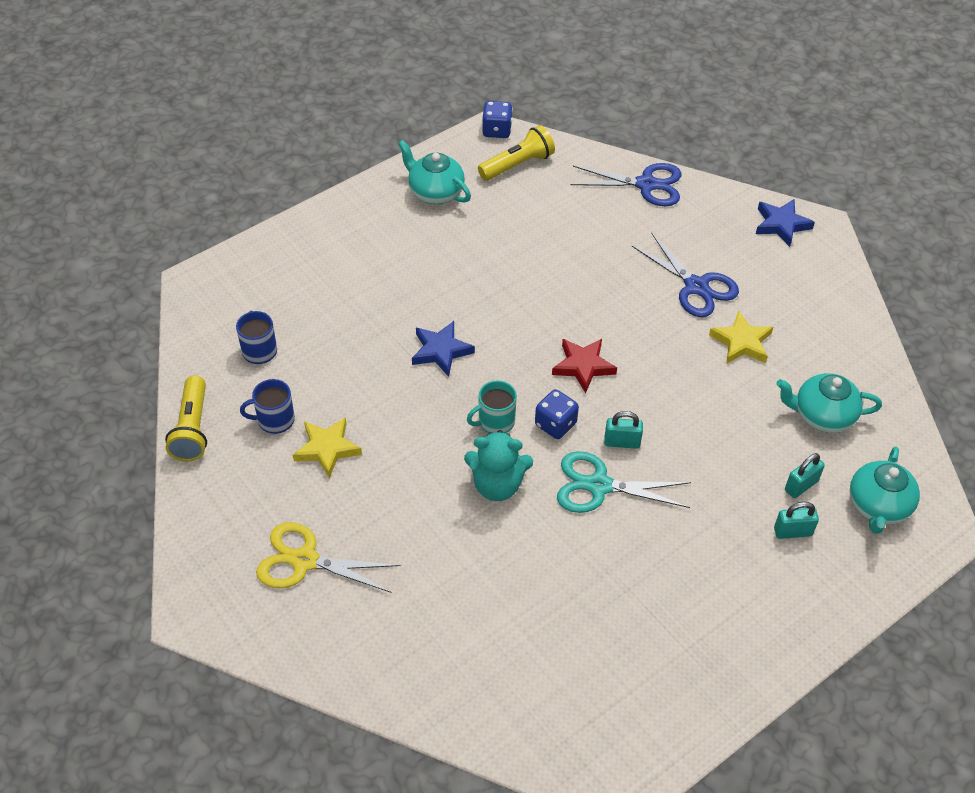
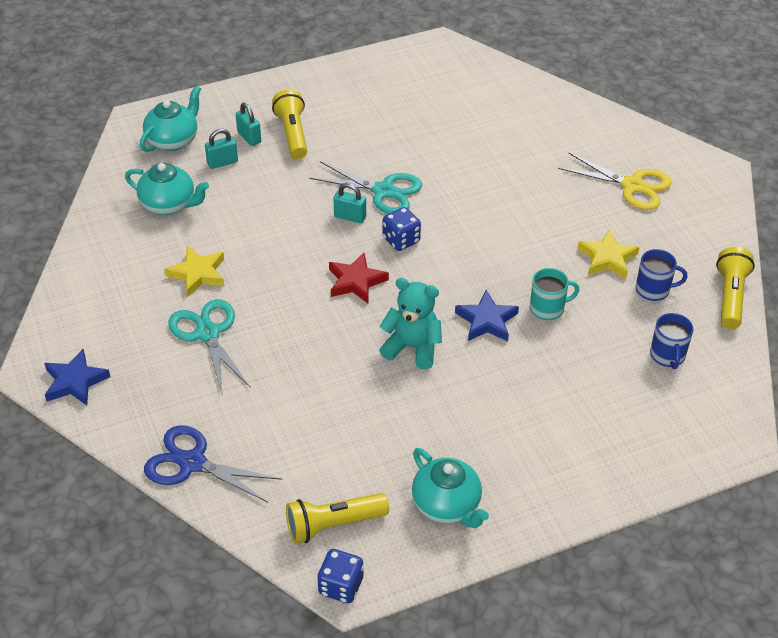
camera: 165 degrees left, 5 degrees down
(495, 422) = (453, 252): turquoise mug -> turquoise mug (547, 308)
(497, 485) = (466, 206): turquoise teddy bear -> turquoise teddy bear (412, 347)
(696, 286) = (208, 334): blue scissors -> turquoise scissors
(744, 550) = (292, 134): none -> yellow flashlight
(792, 532) = (249, 137): turquoise padlock -> turquoise padlock turned 45 degrees clockwise

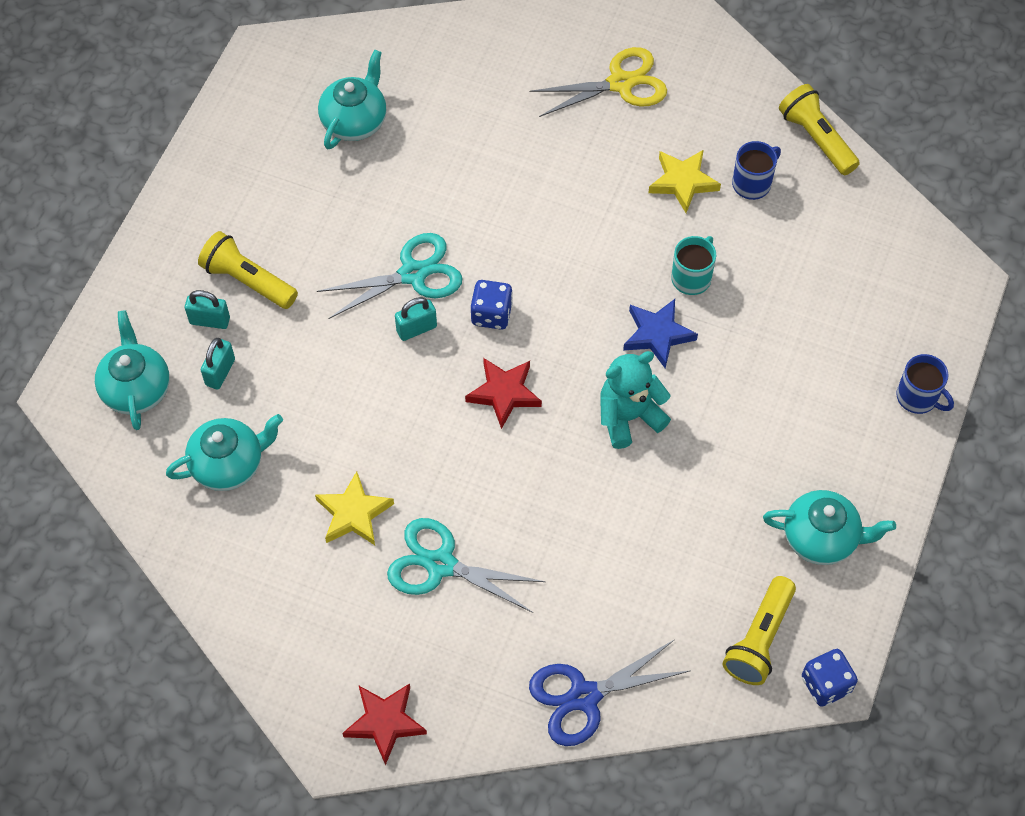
camera: 45 degrees left, 15 degrees up
(75, 381) = (385, 722): blue star -> red star
(448, 104) = (355, 121): none -> turquoise teapot
(667, 355) = (830, 242): blue mug -> blue mug (918, 397)

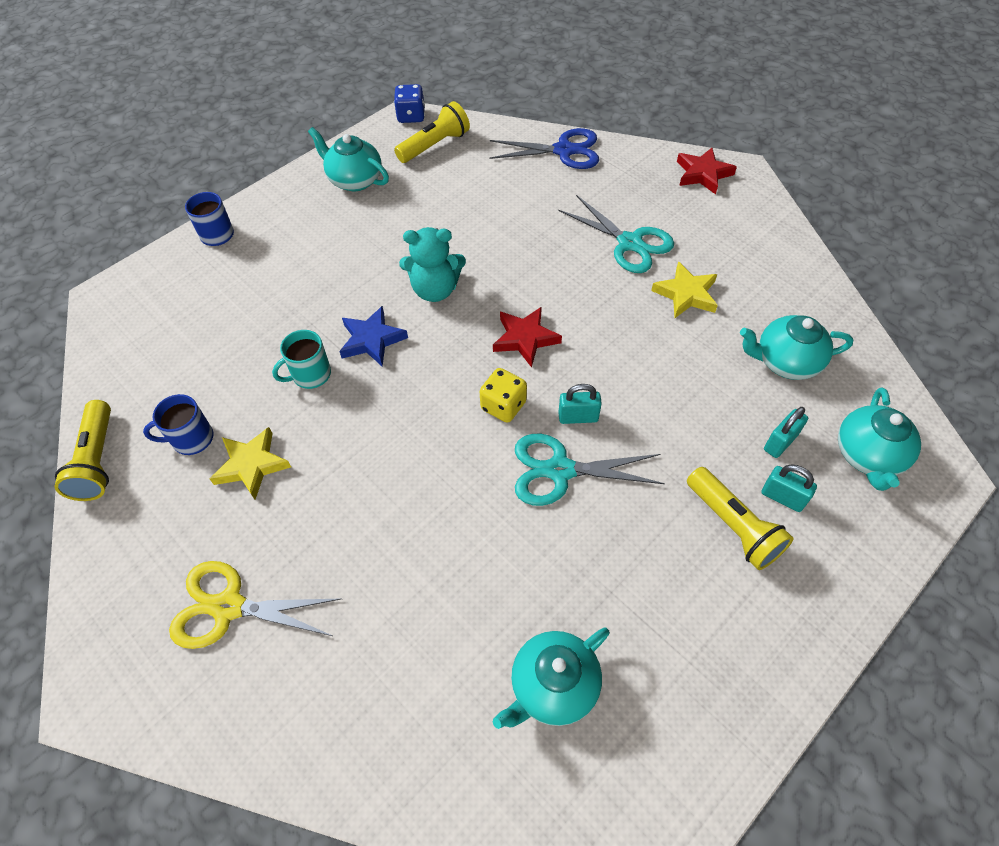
camera: 155 degrees left, 5 degrees down
(491, 314) = (503, 406): blue dice -> yellow dice

